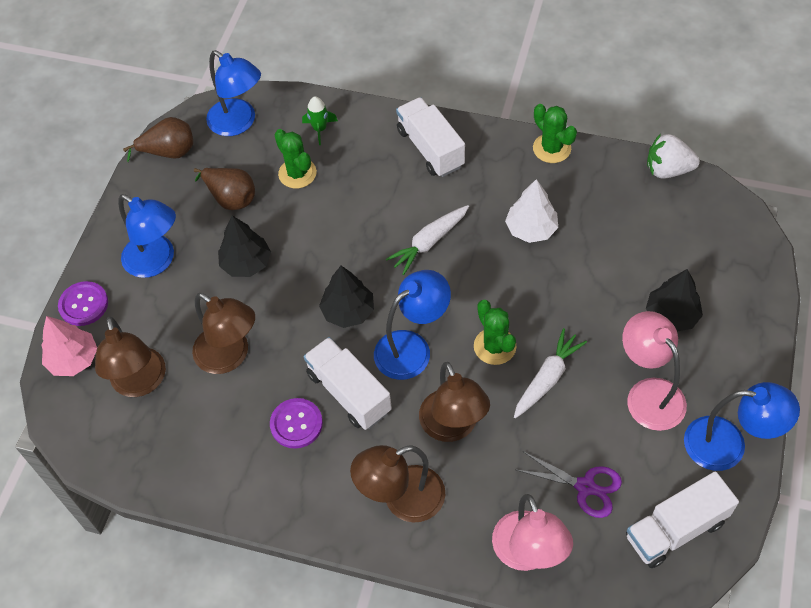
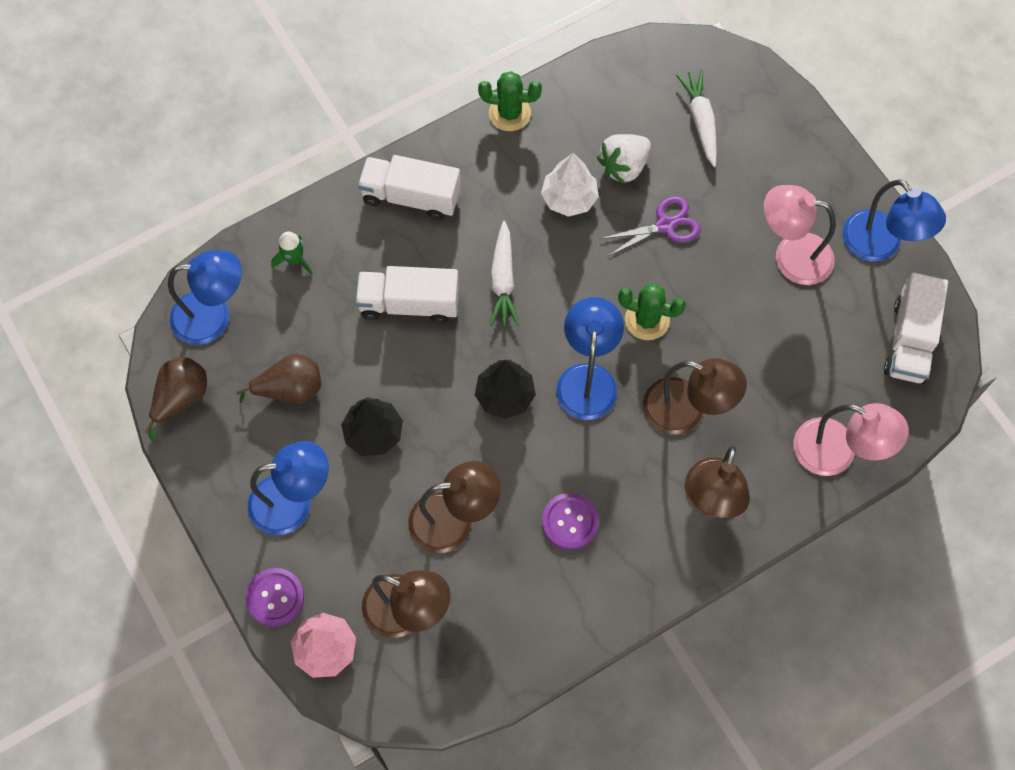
camera: 50 degrees left, 10 degrees up
(297, 173) = (323, 317): green cactus -> none
(349, 392) = (581, 459): white truck -> white truck (409, 304)
(547, 378) = (711, 310): white carrot -> white carrot (700, 121)
(585, 487) = (822, 367): purple scissors -> purple scissors (665, 225)
(667, 170) = (617, 57): white strawberry -> white strawberry (623, 166)
(671, 315) = (744, 179): black tree -> none
(728, 445) = (880, 245): blue lamp -> blue lamp turned 90 degrees clockwise

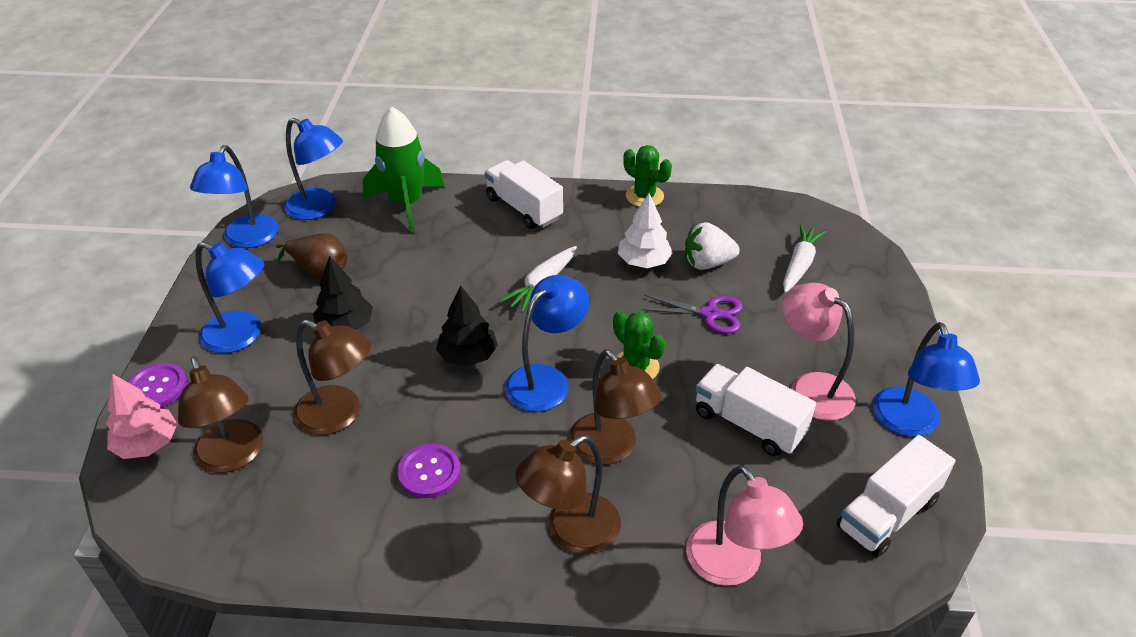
camera: 35 degrees right, 25 degrees down
(181, 398) = (246, 239): brown pear -> blue lamp
(294, 260) = (406, 204): green rocket -> green rocket, size x2.22
(409, 304) = (457, 265): white truck -> white truck (748, 424)

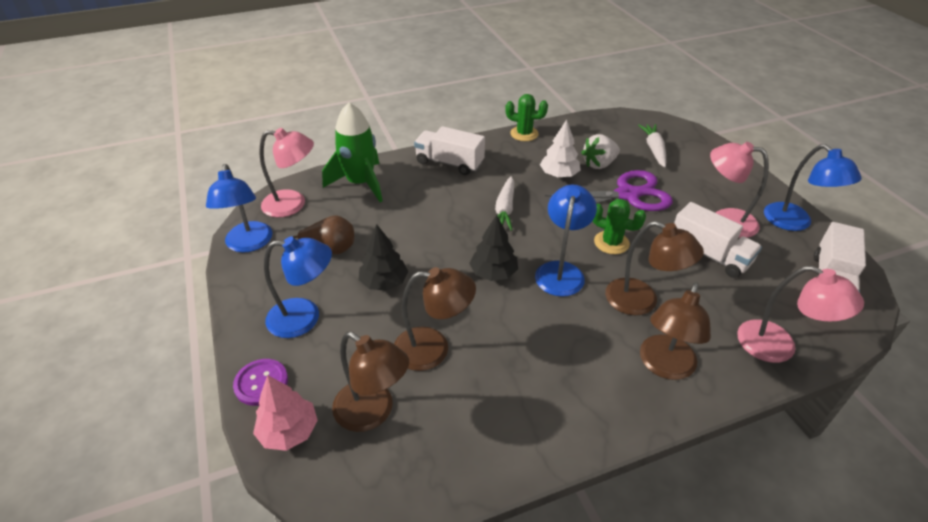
camera: 25 degrees left, 0 degrees up
(319, 208) = (293, 204): blue lamp -> pink lamp
(429, 472) = (534, 364): purple button -> none
(710, 314) = (627, 195): purple scissors -> purple scissors, size x1.69
(748, 424) = (709, 254): white truck -> white truck turned 150 degrees counterclockwise

